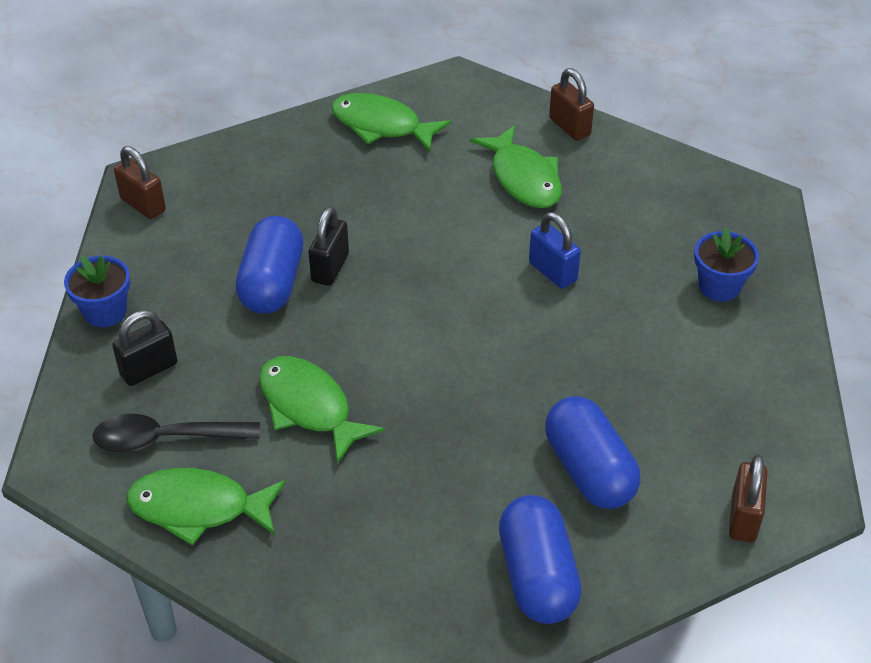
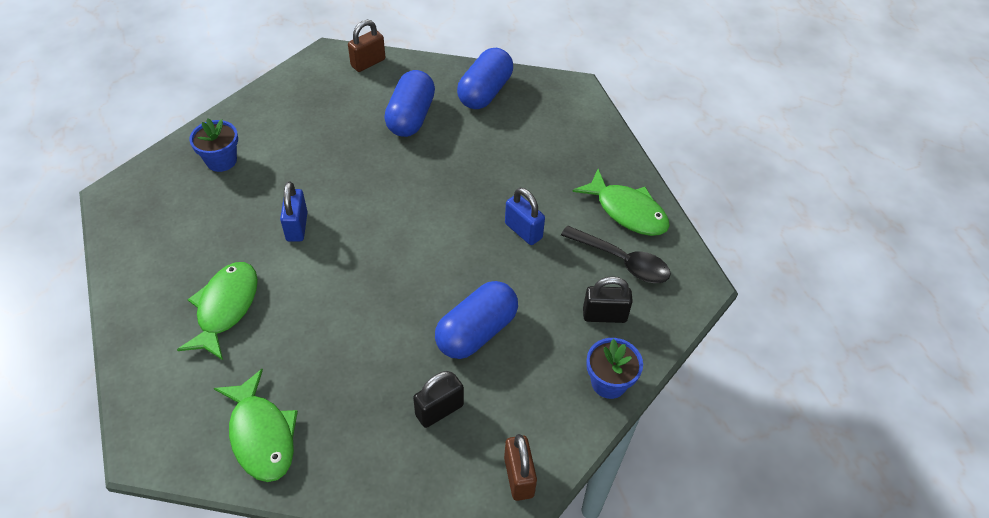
camera: 145 degrees left, 5 degrees up
(309, 407) = (523, 231): green fish -> blue padlock
(330, 268) = (428, 319): black padlock -> black padlock (439, 410)
(569, 127) = (136, 332): brown padlock -> none

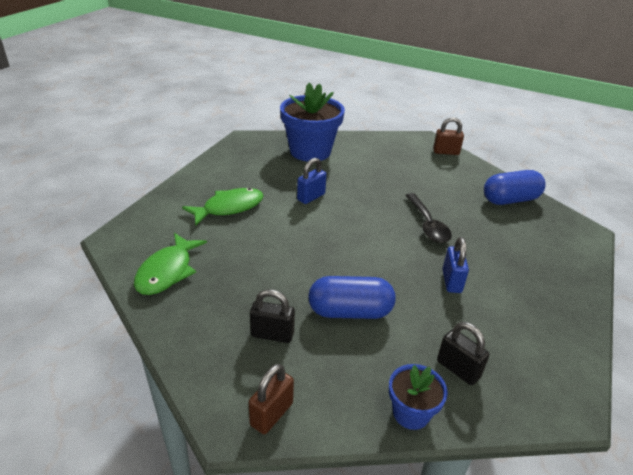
camera: 45 degrees right, 15 degrees down
(221, 160) = (310, 151): blue flower pot -> blue flower pot, size x1.98
(411, 117) = (442, 187): blue capsule -> none
(622, 261) = (513, 347): black spoon -> black spoon (427, 225)
(627, 211) = (553, 321): green fish -> none

